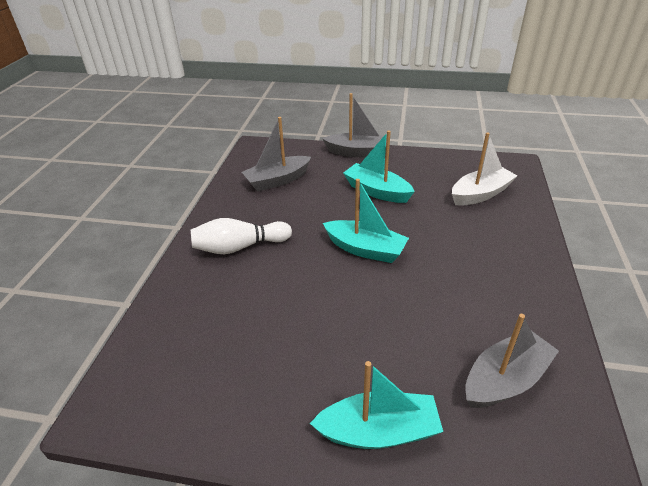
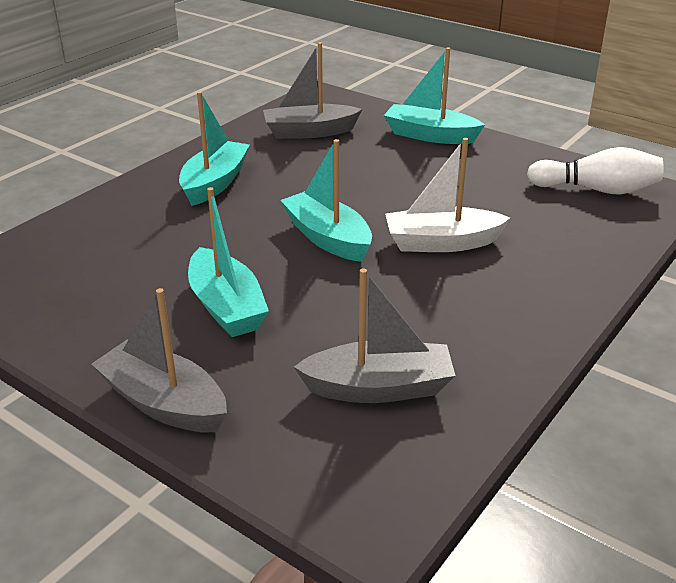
camera: 155 degrees left, 5 degrees down
(239, 247) = (496, 288): white bowling pin -> white bowling pin (596, 190)
(480, 194) = (90, 255): white boat -> white boat (441, 243)
(493, 271) = (215, 183): none -> turquoise boat

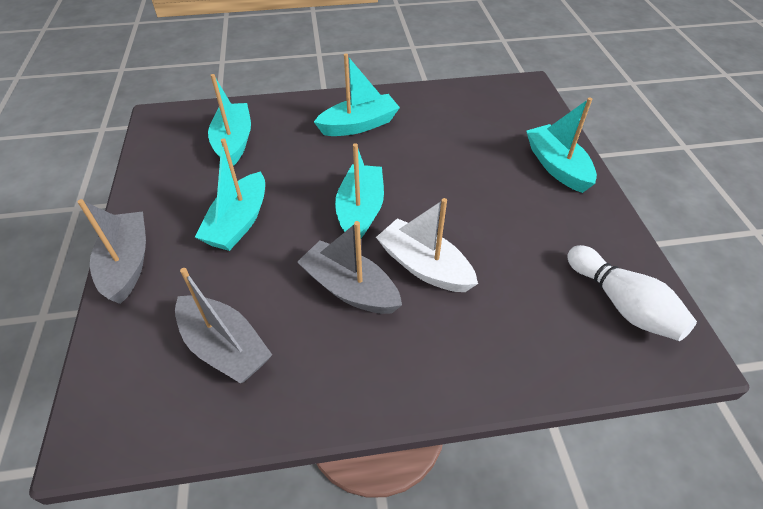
camera: 45 degrees right, 15 degrees up
(99, 256) = (234, 142): none -> turquoise boat
(309, 132) = (473, 115): grey boat -> grey boat (350, 288)

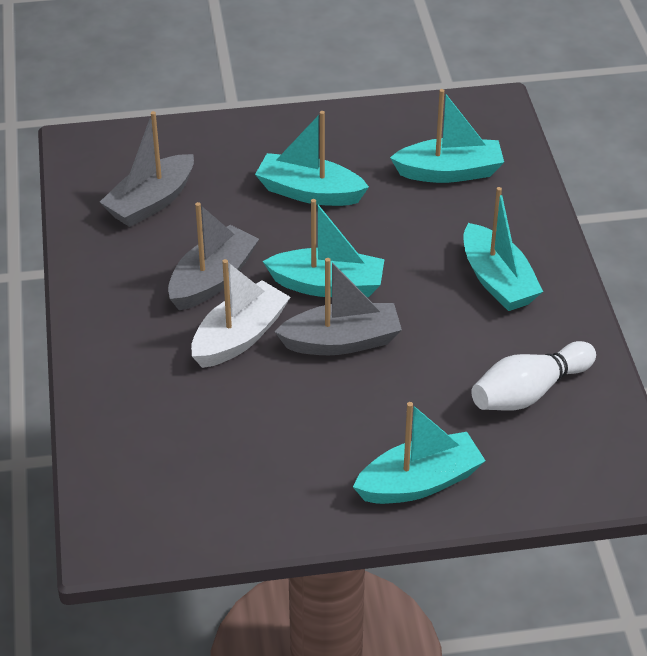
camera: 90 degrees right, 5 degrees down
(127, 264) = (253, 127): grey boat -> grey boat (342, 341)
(622, 304) = (174, 500): white bowling pin -> white bowling pin (529, 392)

